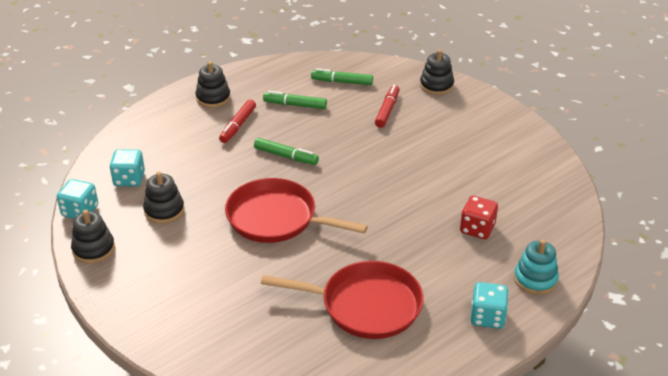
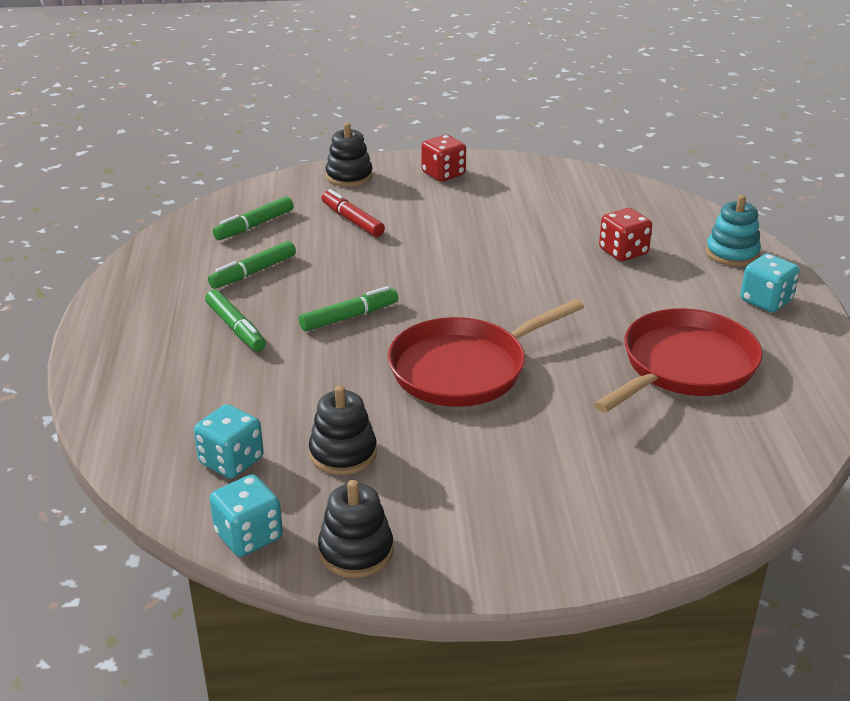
camera: 55 degrees left, 5 degrees down
(213, 98) = (145, 324): black stacking toy -> none
(238, 126) = (236, 328): red marker -> green marker
(485, 117) = (443, 174): none -> red dice

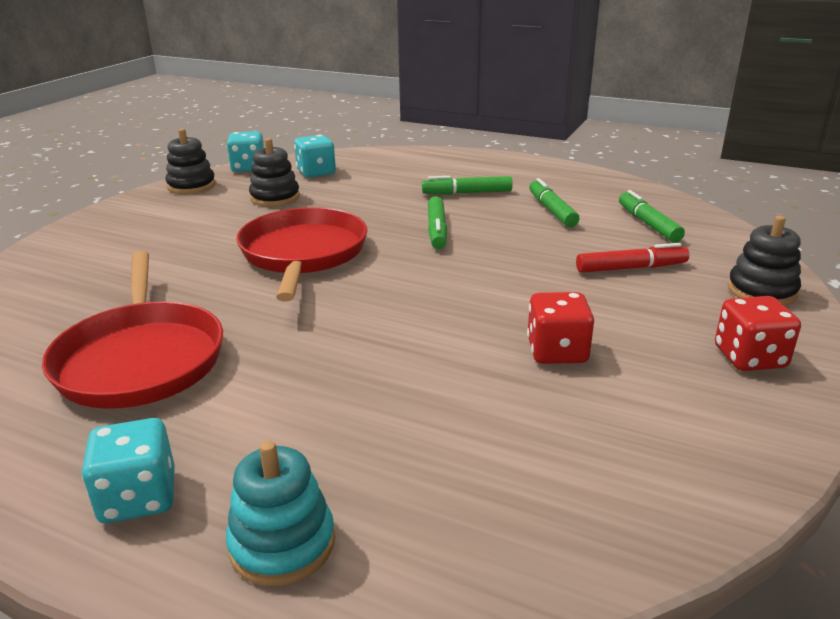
camera: 120 degrees right, 5 degrees down
(623, 252) = (399, 424): red dice -> red dice (557, 352)

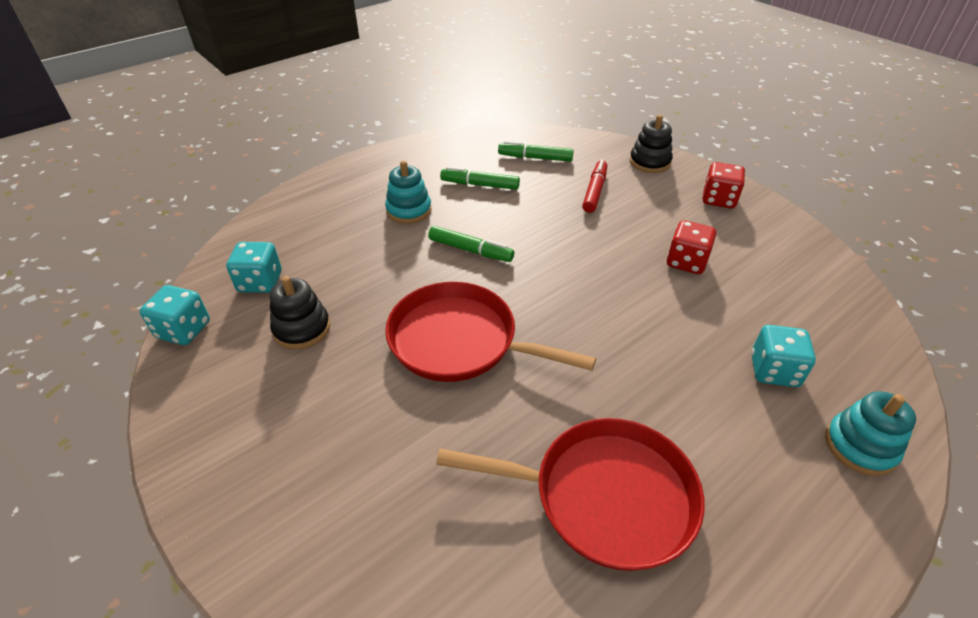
camera: 65 degrees left, 15 degrees up
(138, 497) = (806, 521): turquoise dice -> turquoise dice (774, 371)
(191, 186) = (190, 392): black stacking toy -> none
(467, 193) = (409, 210): green marker -> turquoise stacking toy

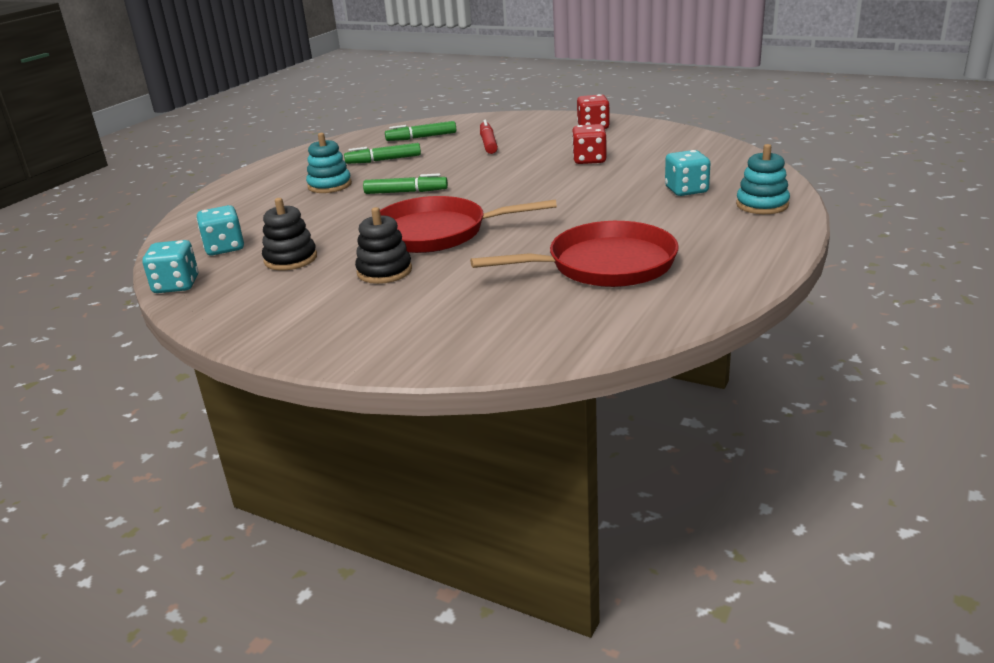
camera: 20 degrees left, 15 degrees down
(649, 162) = (523, 120): black stacking toy -> black stacking toy (384, 271)

